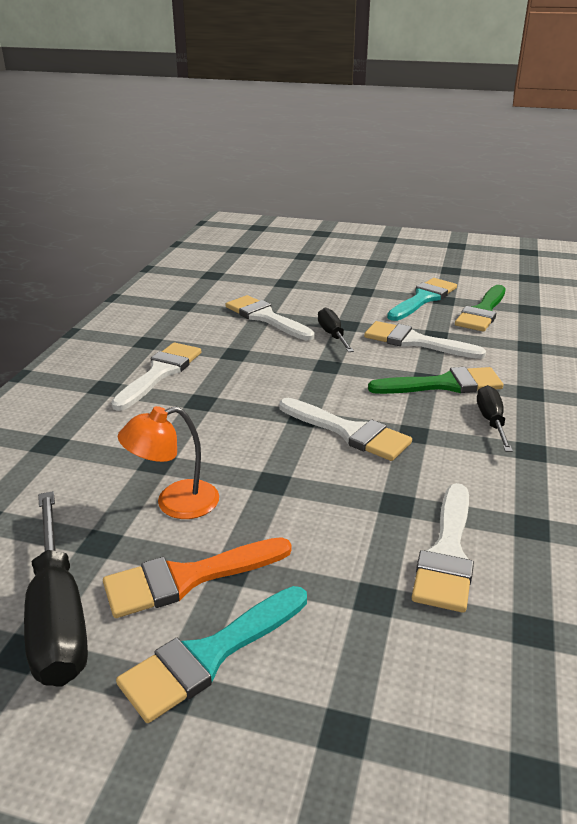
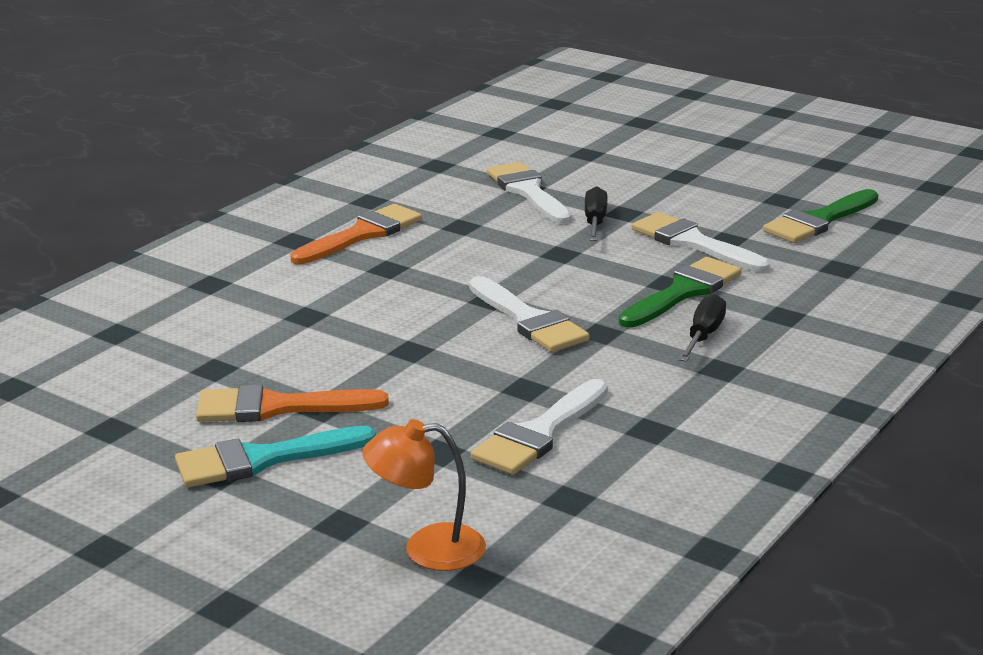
camera: 20 degrees right, 5 degrees down
(58, 615) = (151, 411): black screwdriver -> none
(160, 373) = (362, 235): white brush -> orange brush
(175, 503) = (302, 351): orange lamp -> orange lamp (427, 549)
(423, 299) = (753, 195): turquoise brush -> none
(443, 384) = (683, 292): green brush -> green brush turned 60 degrees counterclockwise

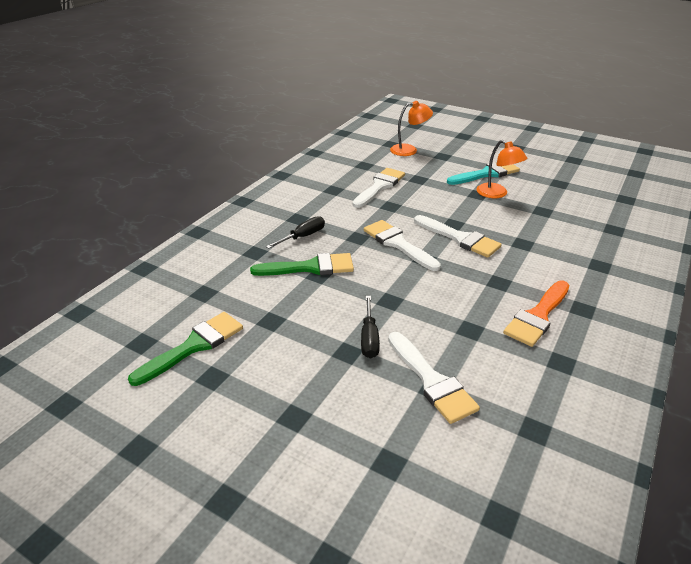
camera: 175 degrees right, 10 degrees up
(278, 407) = (497, 194): orange brush -> orange lamp
(683, 292) = (310, 267): green brush -> green brush turned 135 degrees counterclockwise
(693, 243) = (296, 315): white brush -> white brush (459, 238)
(703, 336) = (303, 237): black screwdriver -> black screwdriver turned 150 degrees counterclockwise

